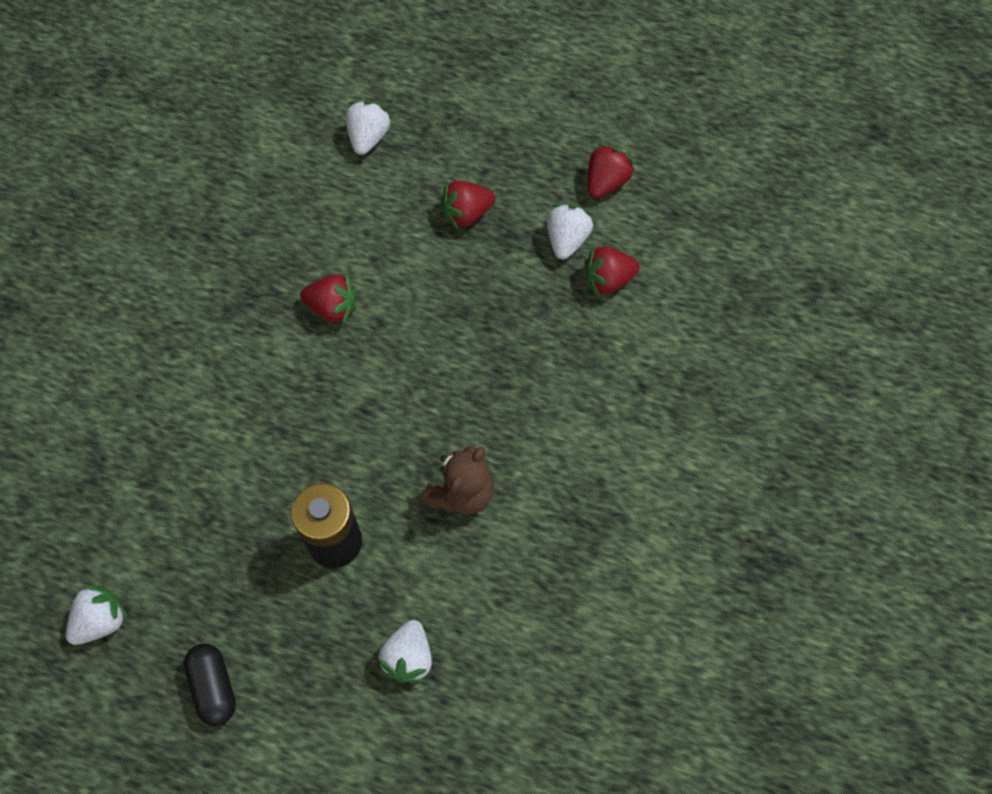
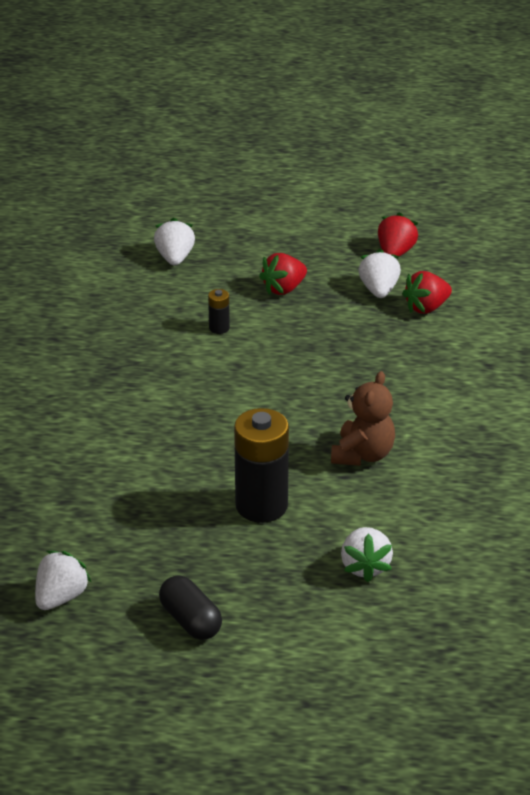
camera: 15 degrees left, 30 degrees down
(332, 307) = (190, 362): red strawberry -> none
(379, 260) = (219, 328): none -> black battery

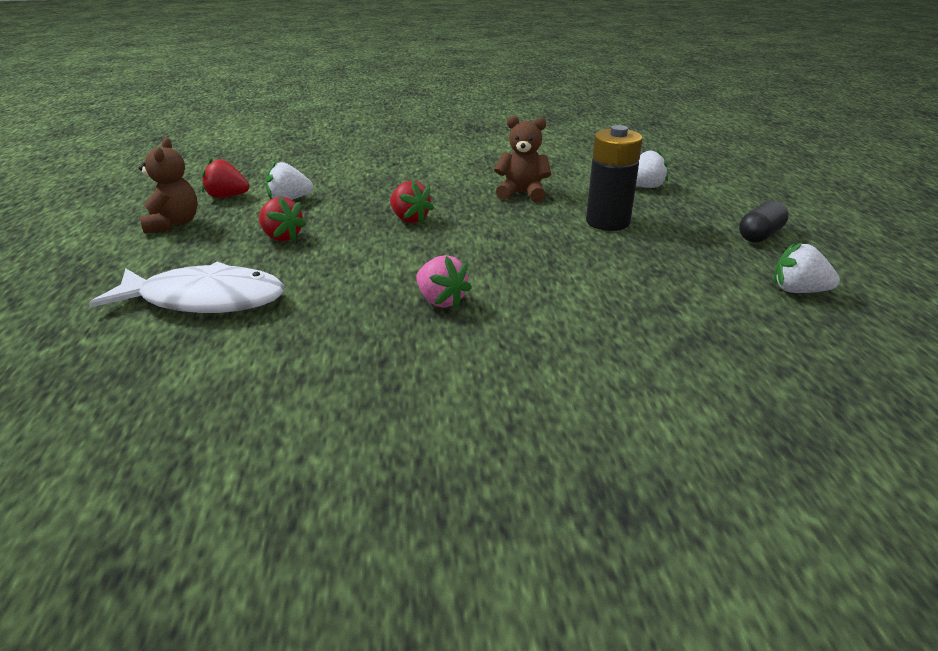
camera: 100 degrees left, 5 degrees down
(129, 371) = (441, 301): none -> pink strawberry
(175, 258) = (205, 300): white strawberry -> white fish
(219, 328) = (353, 261): black battery -> none
(331, 229) = (173, 224): none -> brown teddy bear
(426, 308) = (318, 183): red strawberry -> red strawberry (409, 219)

